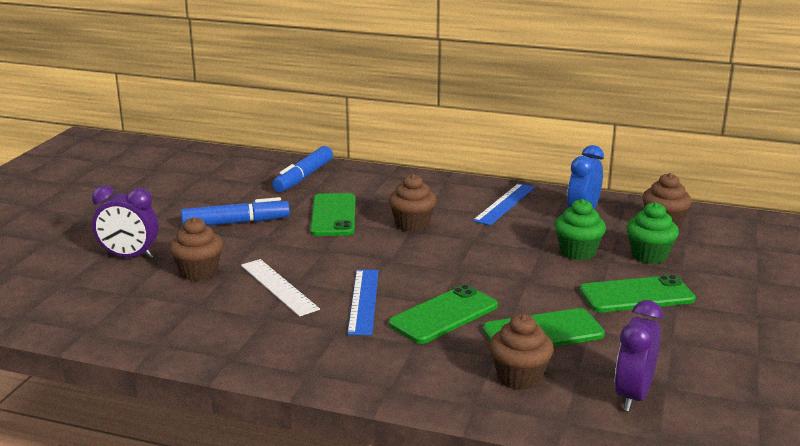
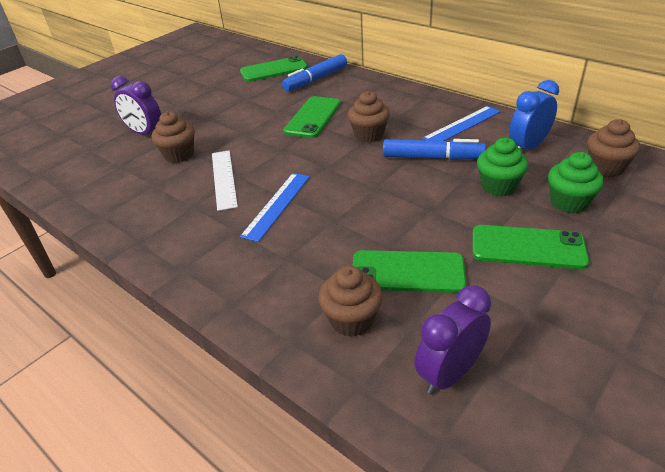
camera: 25 degrees right, 15 degrees up
(236, 223) = (237, 114): blue marker -> blue marker (432, 157)
(443, 315) = (331, 233): green phone -> green phone (274, 70)

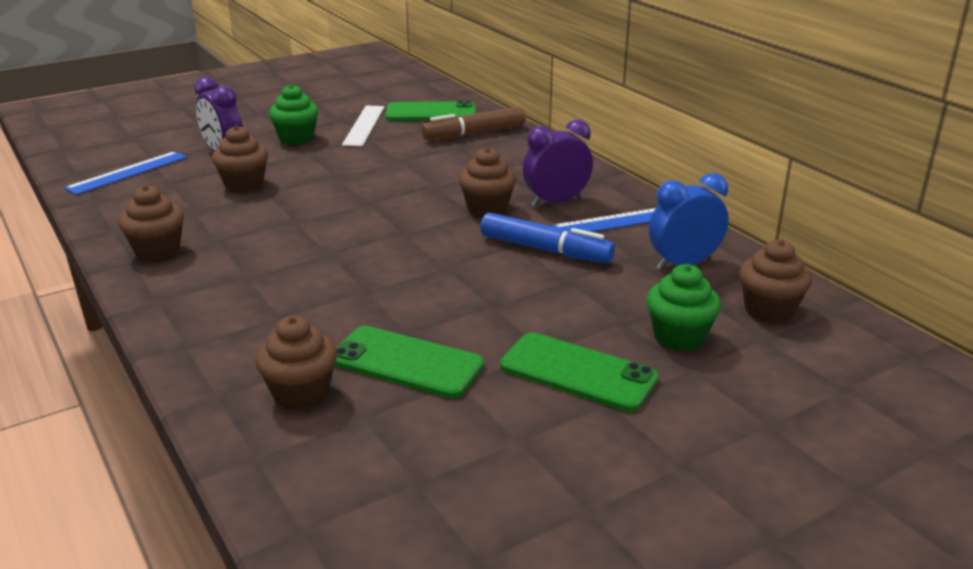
camera: 15 degrees right, 10 degrees down
(151, 226) = (157, 250): none -> brown cupcake
(224, 179) = (275, 220): white ruler -> white ruler (364, 125)
(276, 205) = (312, 260): blue ruler -> blue ruler (127, 172)
(313, 117) = (434, 175): green phone -> none
(316, 80) = (474, 133): blue marker -> brown marker
(449, 373) = (365, 472): purple clock -> purple clock (556, 202)
(498, 186) = (602, 299): green cupcake -> green cupcake (296, 138)

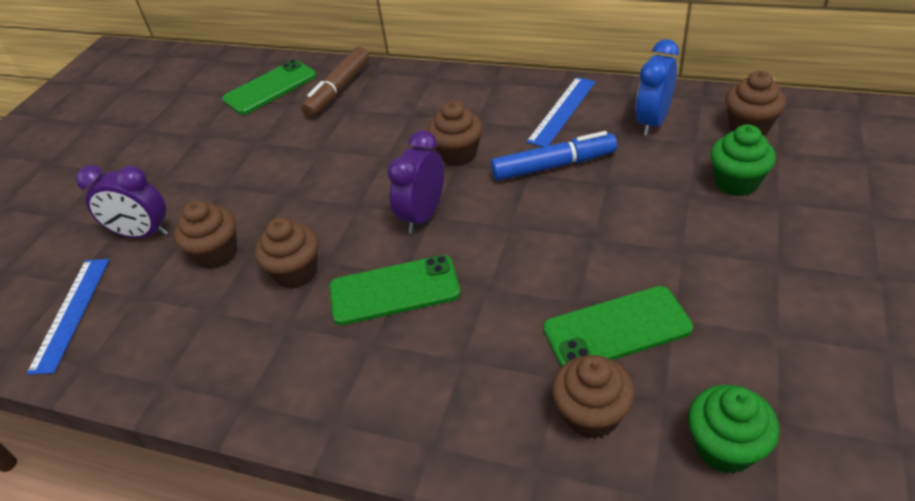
camera: 35 degrees left, 15 degrees up
(157, 250) = (247, 374): brown cupcake -> brown cupcake (296, 272)
(296, 138) = (188, 178): green cupcake -> green cupcake (724, 447)
(364, 125) = (231, 131): white ruler -> none
(556, 202) = (496, 119): purple clock -> purple clock (423, 215)
(578, 372) = (726, 253): green phone -> green phone (394, 290)

